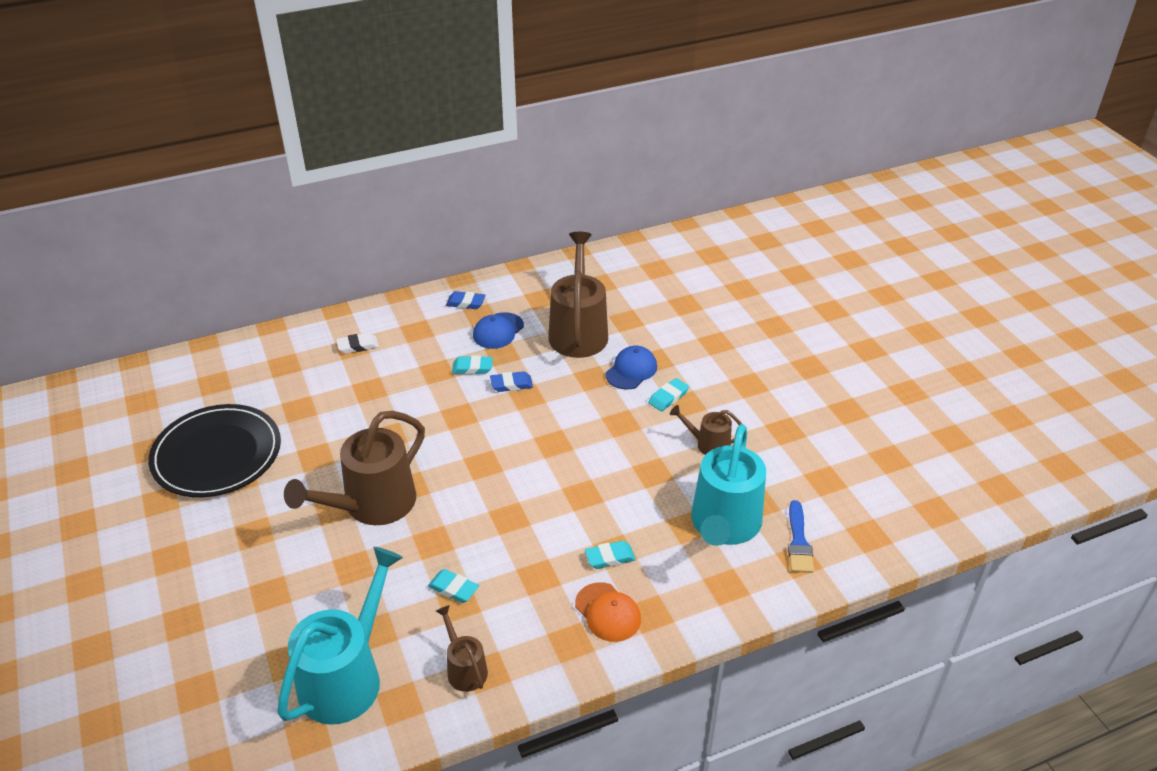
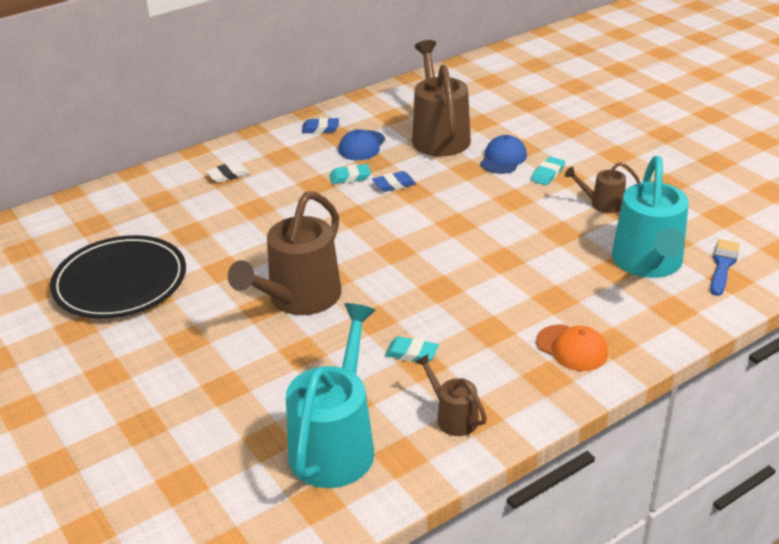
camera: 10 degrees left, 5 degrees down
(610, 557) = (553, 304): turquoise eraser -> none
(799, 542) = (723, 265): blue brush -> blue brush turned 150 degrees counterclockwise

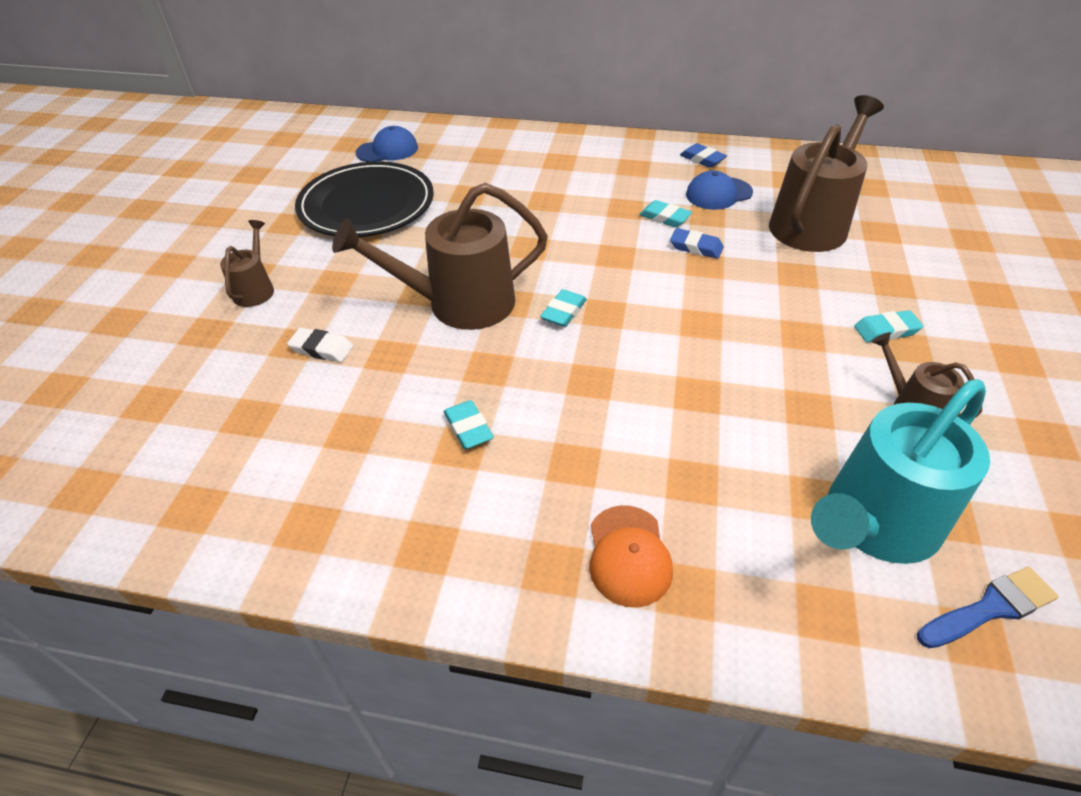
camera: 45 degrees right, 10 degrees up
(228, 175) = (566, 161): white eraser -> white eraser (322, 348)
(336, 444) = (284, 465): turquoise watering can -> none
(371, 264) = (563, 312): none -> turquoise eraser
(453, 417) = (405, 527): brown watering can -> brown watering can (255, 289)
(503, 158) = (853, 284): blue cap -> blue cap (387, 150)

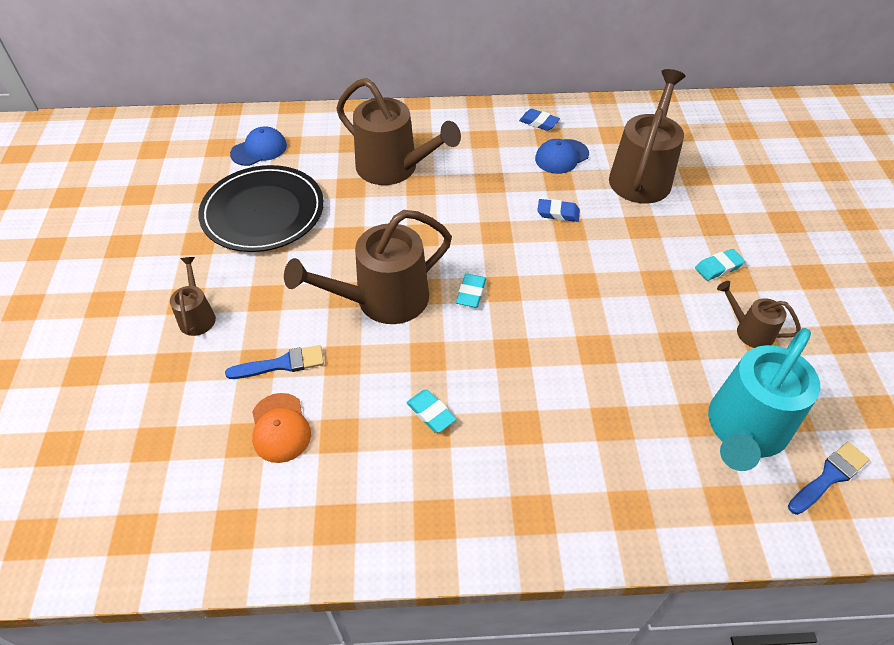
camera: 15 degrees left, 5 degrees up
(322, 348) = (282, 364): white eraser -> blue brush
(522, 182) = (394, 168): none -> brown watering can
(628, 555) = (584, 492): orange cap -> orange cap (280, 428)
(664, 217) = (525, 187): turquoise eraser -> none

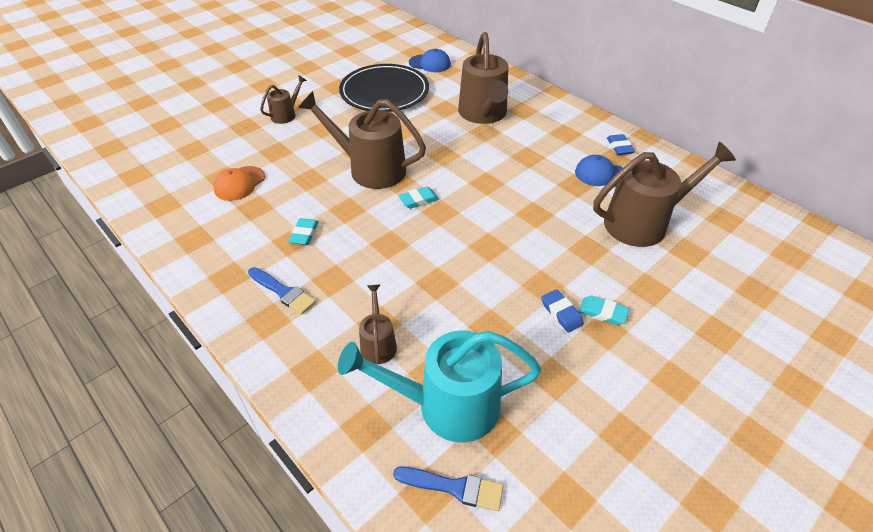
camera: 50 degrees right, 5 degrees down
(282, 364) = (283, 159): blue brush -> blue brush (283, 292)
(558, 213) = (542, 201): blue eraser -> blue eraser (561, 313)
(749, 331) = (556, 363): brown watering can -> brown watering can (378, 343)

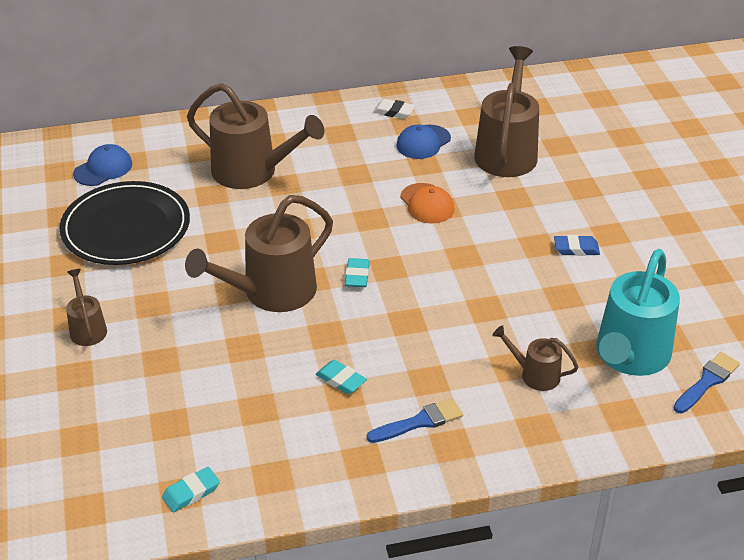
camera: 60 degrees left, 5 degrees down
(239, 183) = (199, 410): orange cap -> orange cap (427, 204)
(602, 313) = (591, 226): turquoise eraser -> turquoise eraser (191, 492)
(619, 147) = (394, 112): blue eraser -> white eraser

